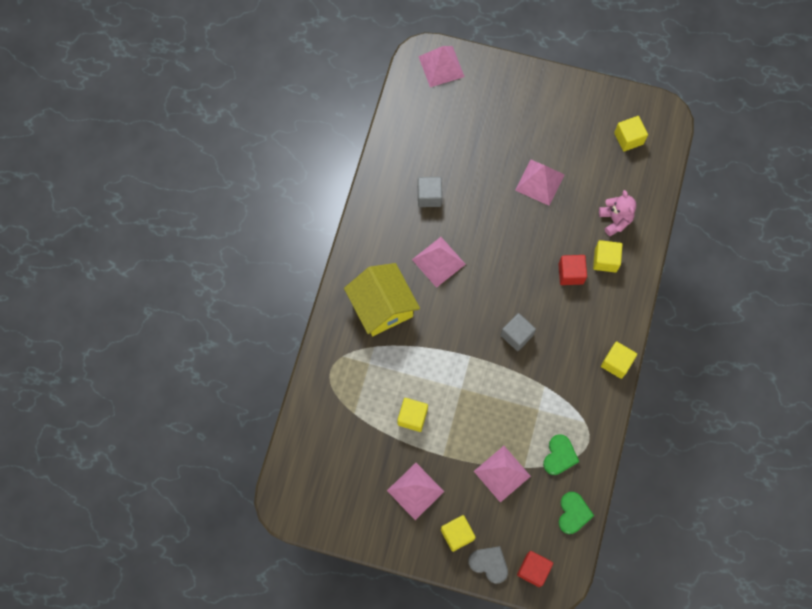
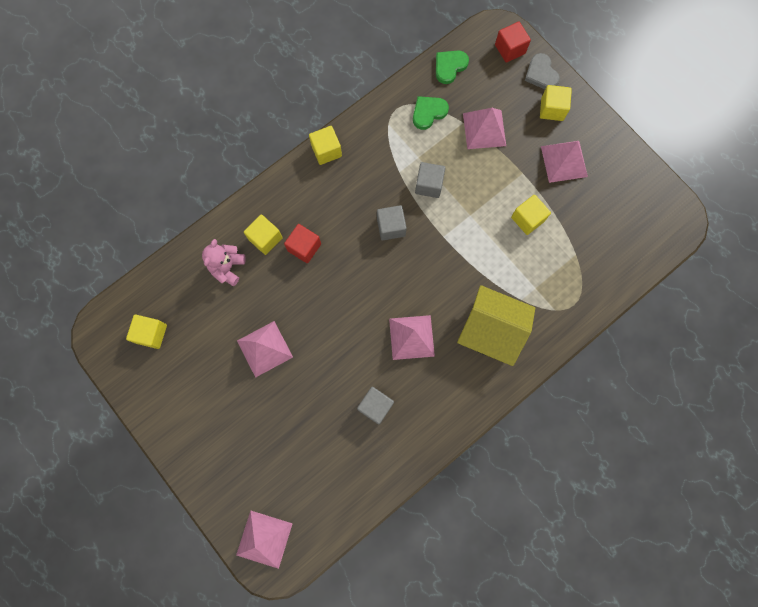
camera: 145 degrees left, 5 degrees up
(382, 306) = (490, 330): yellow house -> yellow house turned 75 degrees counterclockwise
(512, 391) = (429, 185): none -> grey cube

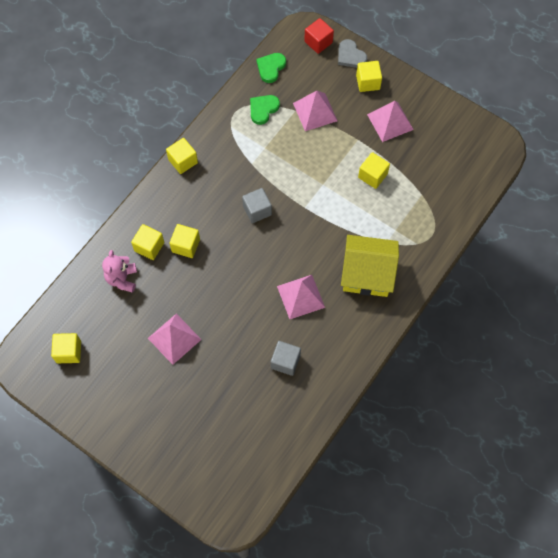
camera: 15 degrees left, 10 degrees down
(264, 539) = (218, 499): pink pyramid -> none
(304, 247) = (186, 245): red cube -> yellow cube
(429, 185) = (280, 168): grey cube -> none

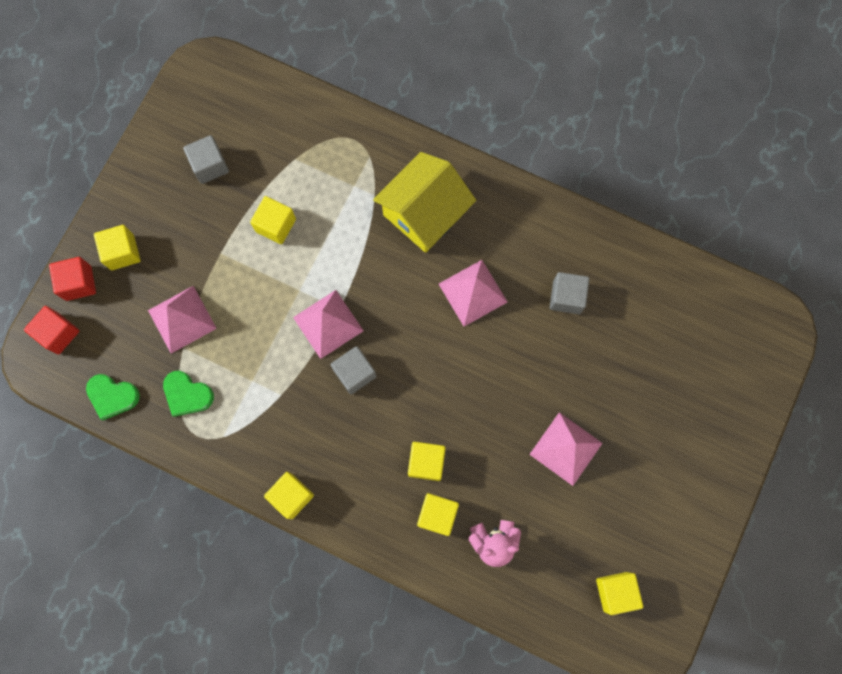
camera: 100 degrees left, 10 degrees up
(350, 56) = (78, 283): grey heart -> red cube
(367, 274) = (424, 213): yellow house -> yellow house turned 45 degrees clockwise
(390, 121) = (185, 213): pink pyramid -> pink pyramid (328, 324)
(423, 140) = (210, 165): none -> grey cube

